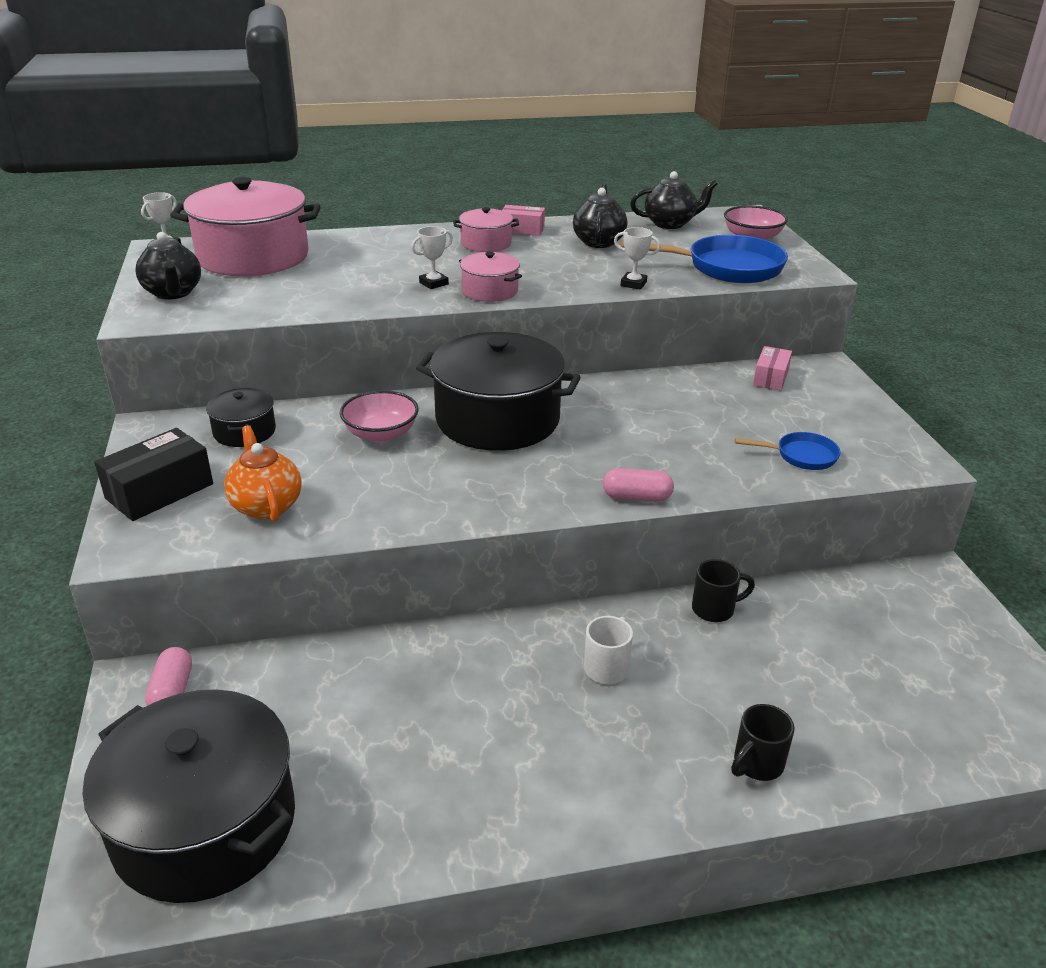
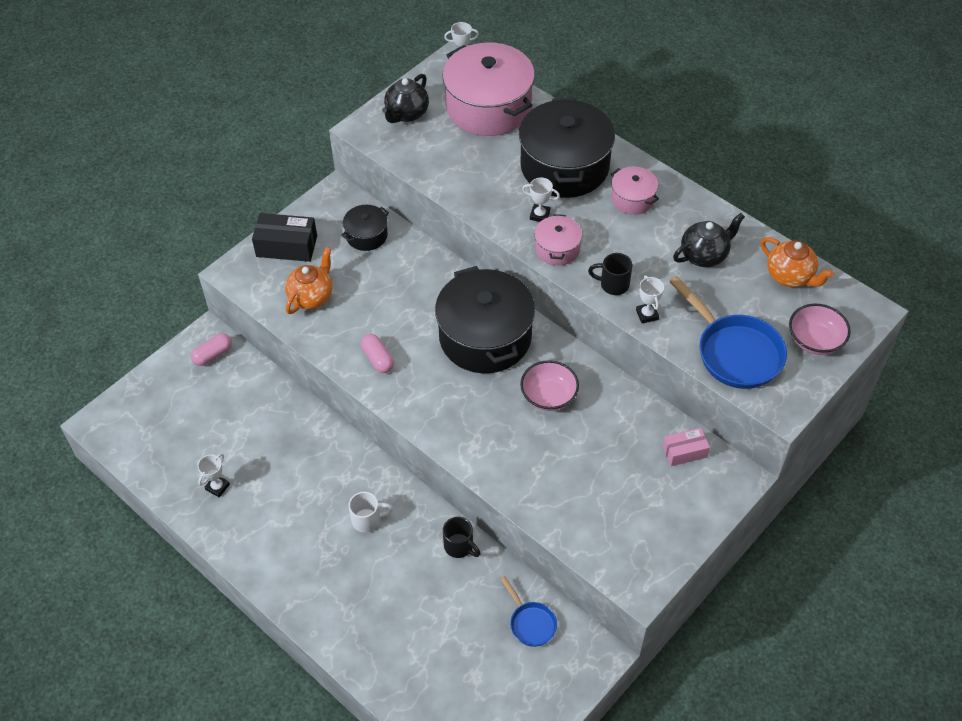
camera: 55 degrees right, 20 degrees up
(205, 824) = (155, 427): black pot -> black pot (564, 166)
(381, 434) = (418, 295): pink bowl -> pink bowl (548, 396)
(398, 799) = (217, 487): none -> white trophy
(522, 229) = (680, 202): pink box -> none
(637, 497) = (461, 452): pink capsule -> pink capsule (378, 359)
(670, 224) = (790, 276): black teapot -> orange teapot
(757, 764) = (348, 623): black mug -> black mug (613, 284)
(801, 456) = (586, 515): blue pan -> blue pan (531, 623)

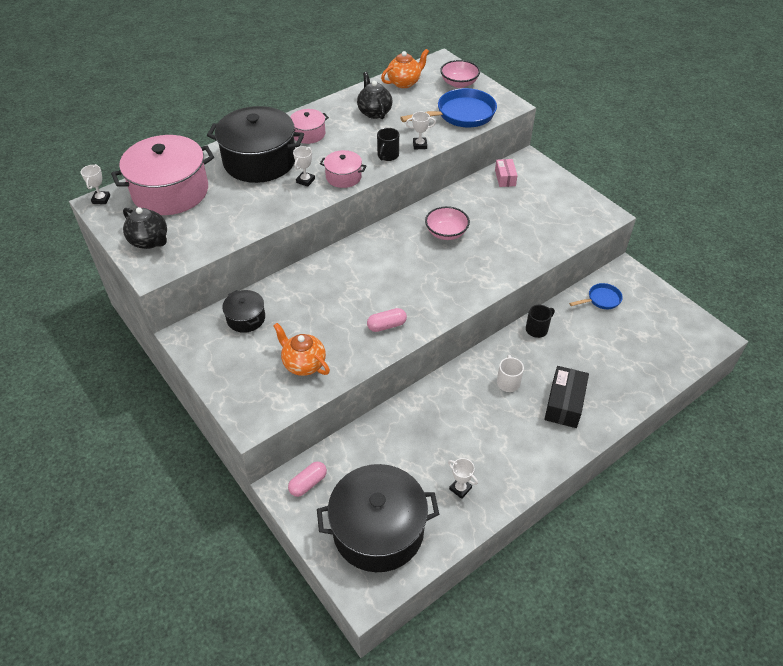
camera: 80 degrees left, 5 degrees down
(213, 355) = (308, 483): pink capsule -> pink capsule turned 75 degrees clockwise
(286, 246) = (234, 377): black box -> black box (564, 404)
(485, 337) = (382, 258): black pot -> black pot (378, 530)

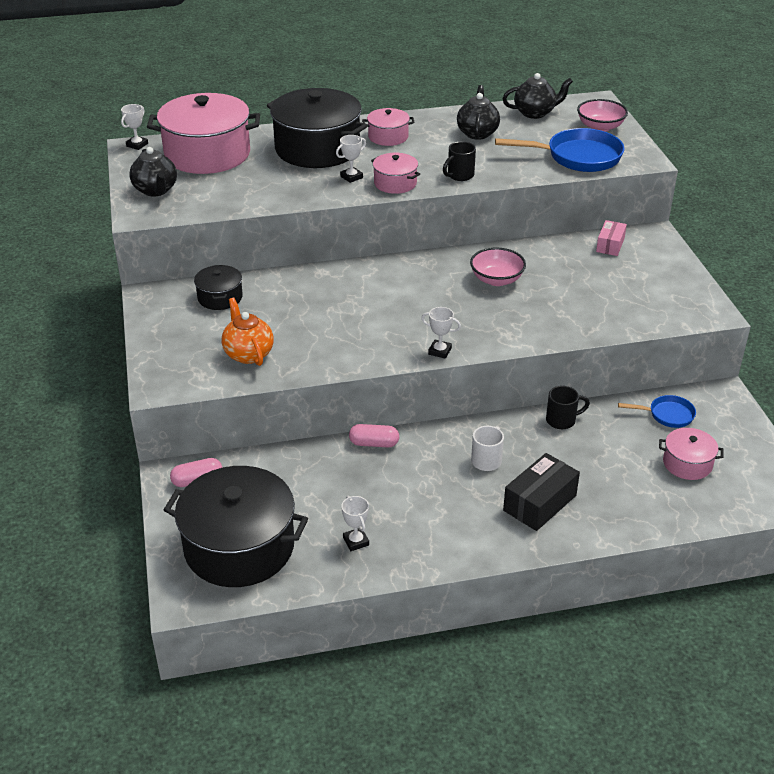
camera: 25 degrees right, 10 degrees down
(386, 325) = (362, 346): pink capsule -> pink capsule (374, 443)
(404, 82) = (535, 113): orange teapot -> black teapot
(420, 145) = (504, 174): white trophy -> white trophy (440, 351)
(636, 334) = (687, 463): none -> pink pot

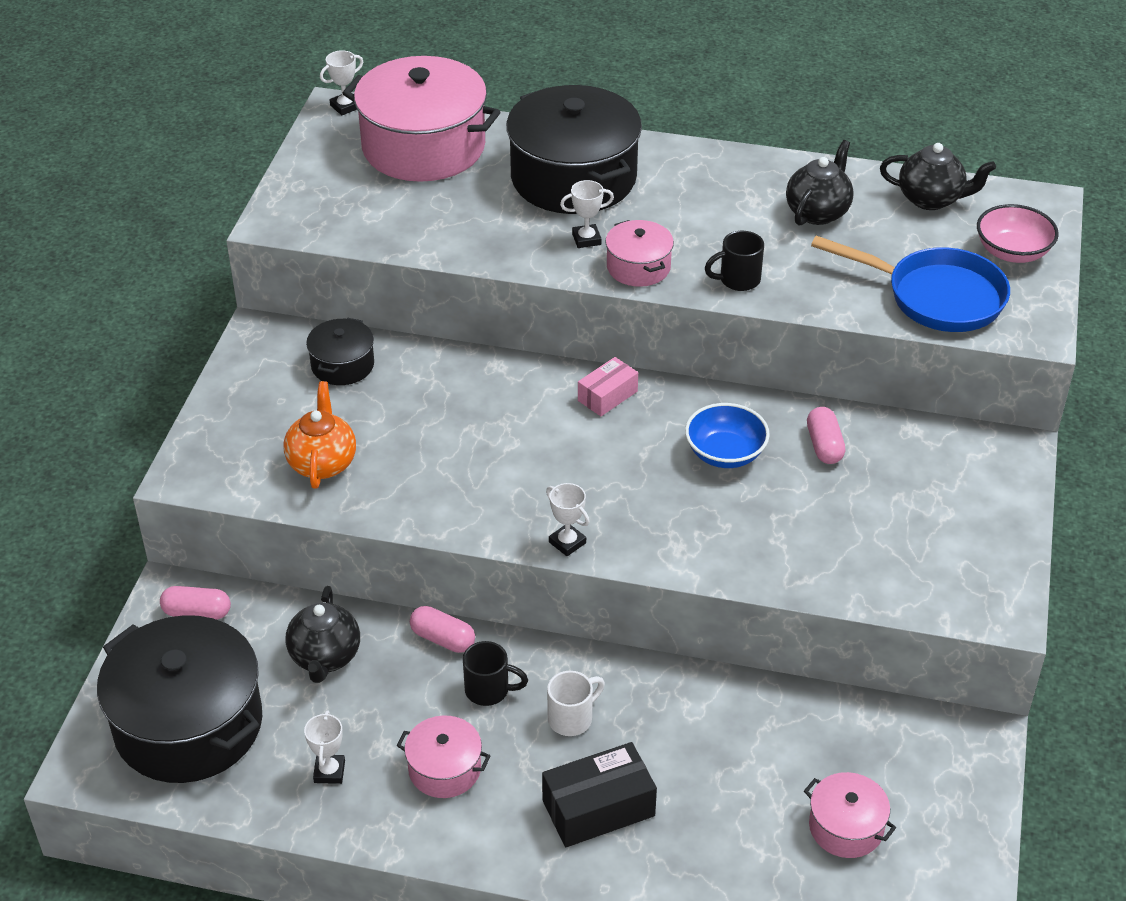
camera: 25 degrees right, 5 degrees up
(156, 190) = (320, 188): black teapot -> black teapot (325, 657)
(388, 137) = (685, 184): pink pot -> pink pot (444, 769)
(496, 279) = (725, 453): pink bowl -> blue bowl
(550, 260) = (824, 445): none -> pink capsule
(562, 420) = (715, 695): black mug -> black mug (489, 690)
(610, 245) = (933, 447): pink box -> pink box (607, 396)
(667, 415) = (873, 741): blue pan -> none

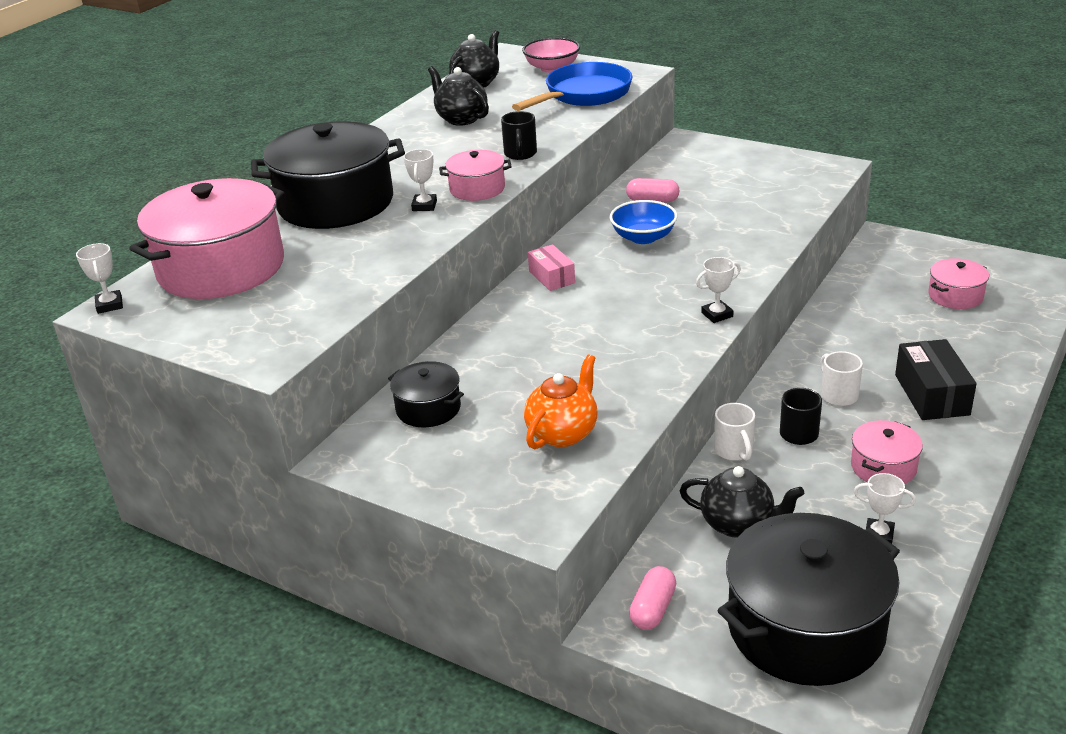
camera: 70 degrees left, 10 degrees down
(322, 463) = (563, 433): orange teapot -> orange teapot turned 105 degrees clockwise
(443, 639) = (734, 451): pink capsule -> white mug

